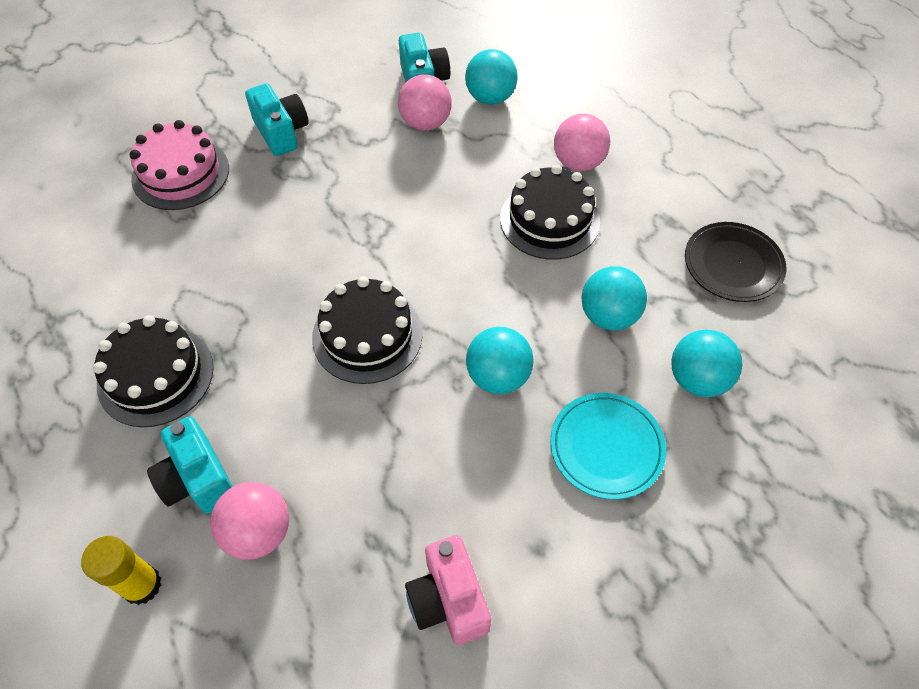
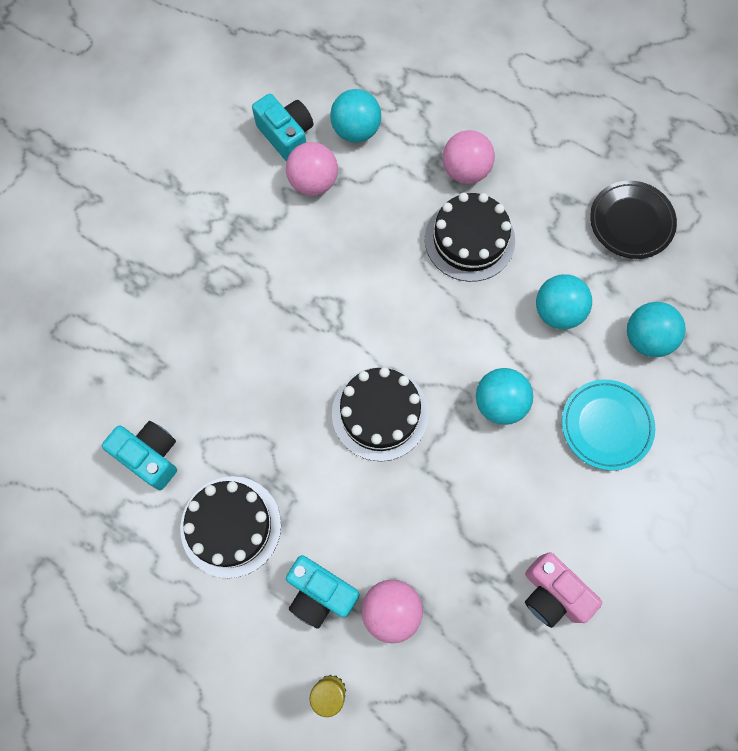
camera: 25 degrees left, 15 degrees up
(181, 173) = (124, 328): pink cake -> none
(281, 132) = (189, 246): turquoise camera -> turquoise camera (150, 456)

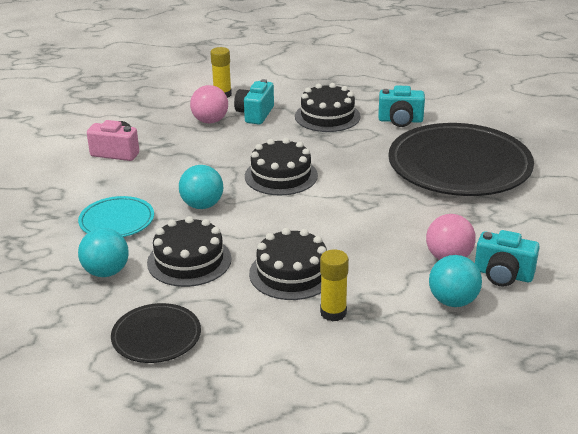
camera: 150 degrees right, 40 degrees down
(172, 315) = (459, 166): none -> black plate
(320, 593) = (255, 114): turquoise camera -> turquoise camera turned 75 degrees counterclockwise
(465, 170) = (333, 313): pink ball -> yellow glue stick
(557, 311) = (189, 261): turquoise ball -> black cake

